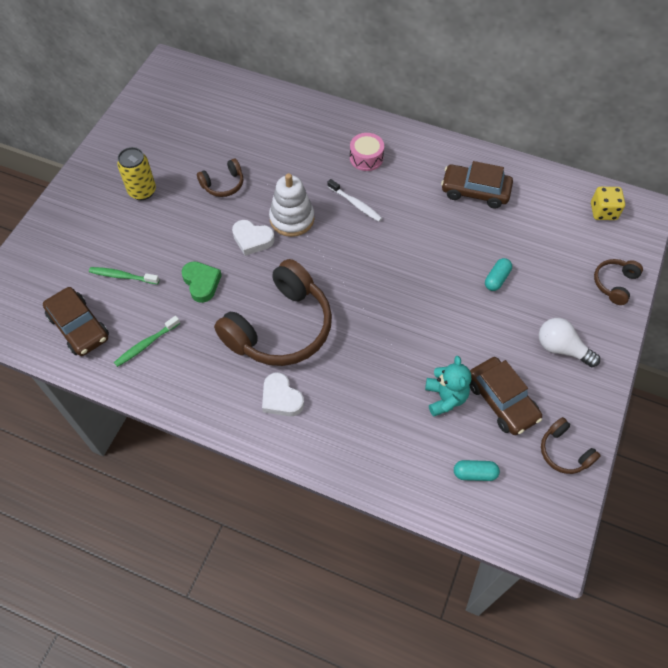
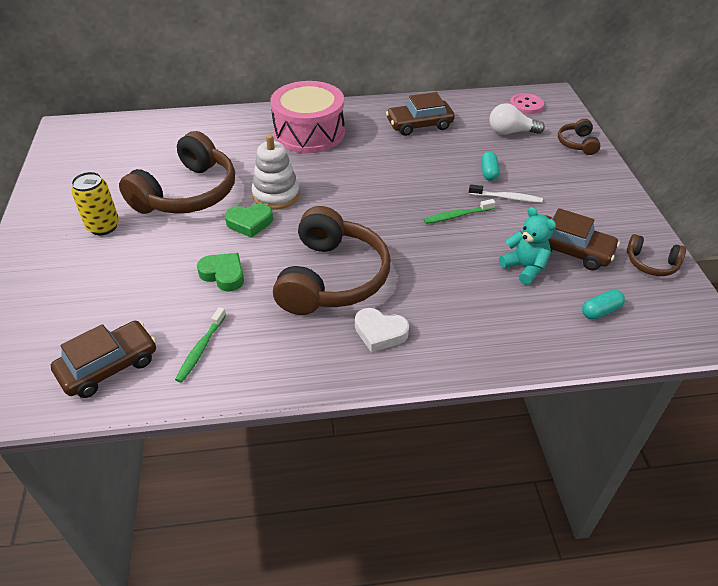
camera: 30 degrees left, 15 degrees down
(79, 327) = (109, 366): brown car -> brown car turned 60 degrees counterclockwise
(123, 276) = (131, 302): green toothbrush -> green toothbrush (457, 216)
(223, 184) = (187, 193): brown headphones -> brown headphones, size x2.18
(252, 239) = (249, 223): white heart -> green heart
(355, 204) = (326, 165): white toothbrush -> white toothbrush (506, 198)
(366, 158) = (309, 133): pink drum -> pink drum, size x2.12
(561, 348) = (580, 197): white light bulb -> white light bulb (510, 132)
(603, 211) = (526, 105): yellow dice -> pink button

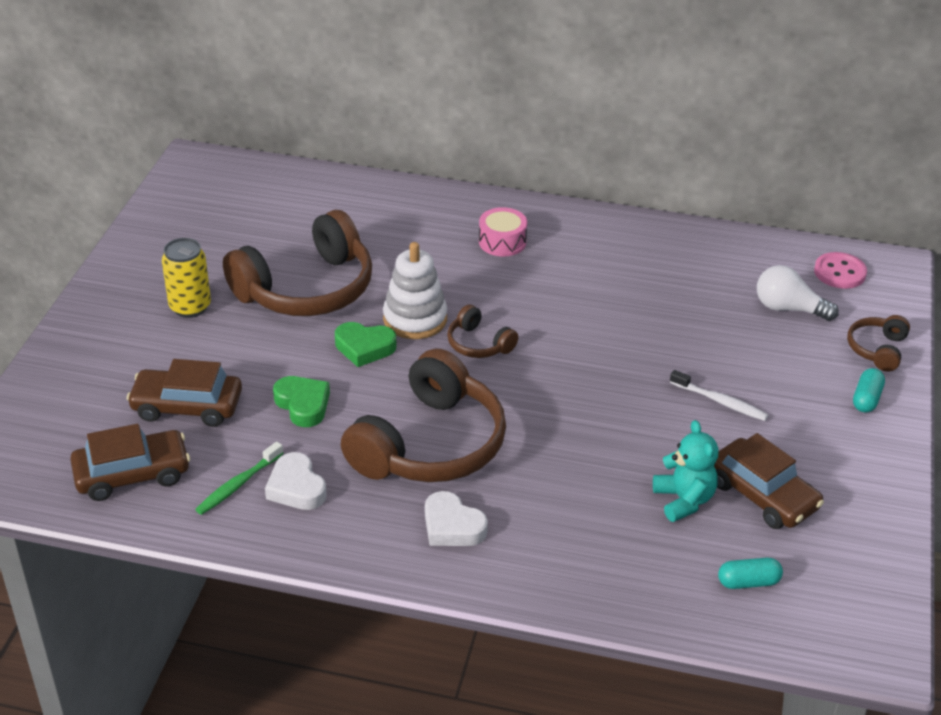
camera: 20 degrees right, 5 degrees down
(248, 338) = (296, 487): none -> white heart
(309, 133) = (502, 242): pink drum -> pink drum, size x0.47
(419, 125) = (662, 266): brown car -> brown car (187, 406)
(457, 216) = (636, 408): green toothbrush -> none
(488, 172) = (718, 359): turquoise capsule -> turquoise capsule (866, 399)
(651, 263) = (863, 543): brown headphones -> brown headphones (479, 344)

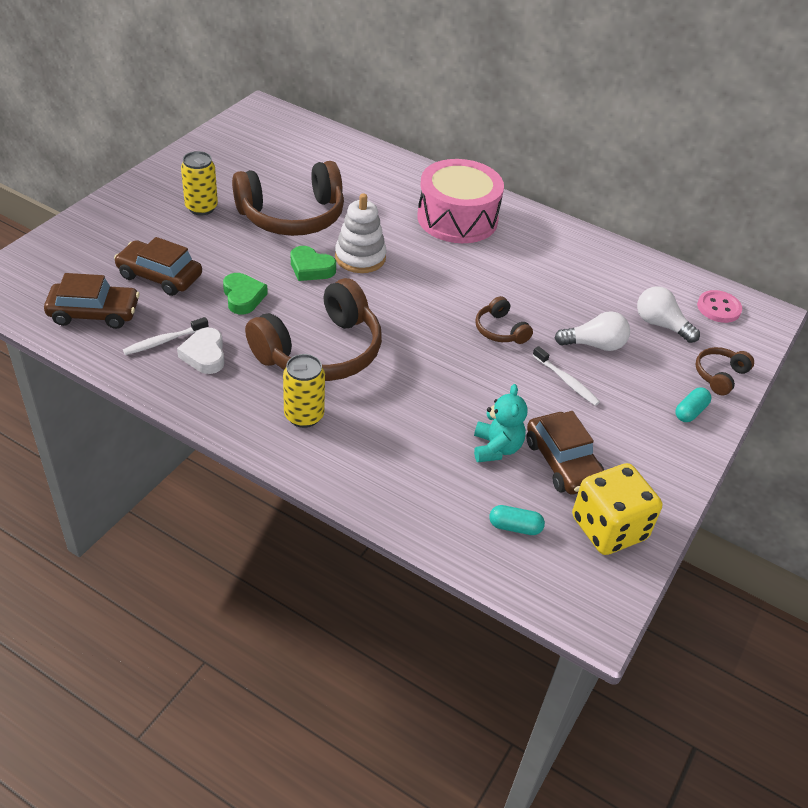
camera: 15 degrees right, 5 degrees up
(238, 484) = (164, 341): green toothbrush -> white toothbrush
(452, 526) = (304, 416): white heart -> yellow can
(479, 344) = (398, 288): brown headphones -> brown headphones (500, 330)
(502, 242) = (457, 218): pink drum -> pink drum, size x2.12
(730, 351) = (594, 345): none -> white light bulb
(845, 553) = (608, 528): none -> yellow dice

